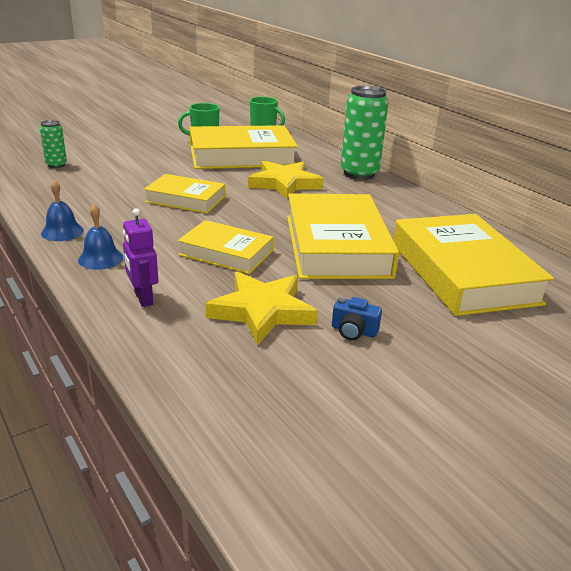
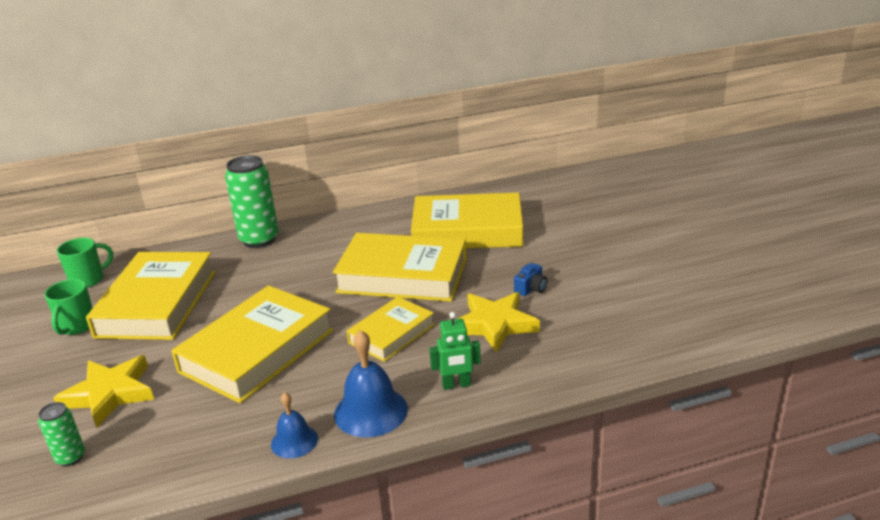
camera: 70 degrees left, 0 degrees up
(100, 258) = (371, 411): blue bell -> blue bell, size x1.64
(143, 298) = (456, 385): purple robot -> green robot
(185, 199) = (257, 351): yellow book -> yellow book, size x1.74
(284, 184) = (256, 285): yellow star -> yellow star (110, 394)

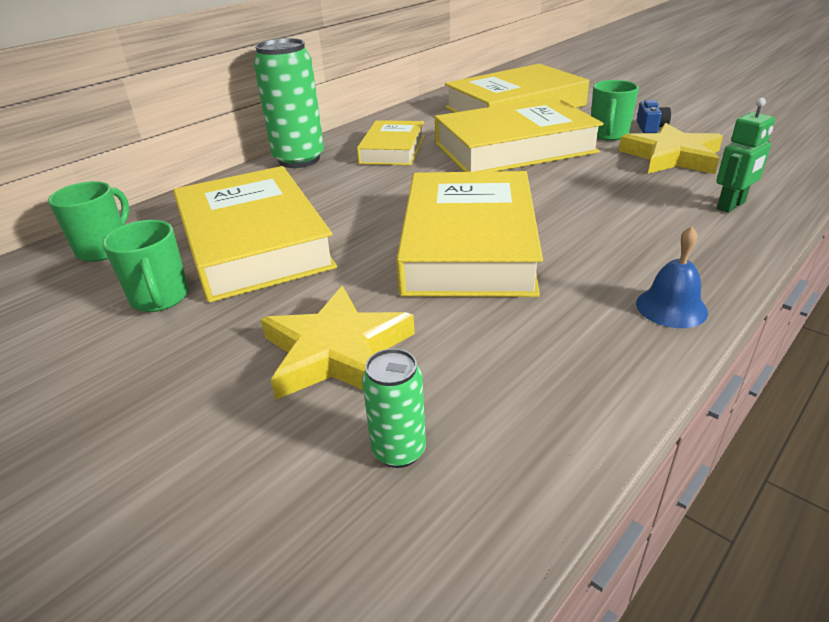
camera: 30 degrees left, 5 degrees up
(371, 411) = (696, 252): blue bell -> none
(391, 334) = (590, 189): yellow book -> yellow book (392, 149)
(486, 286) = (608, 135): none -> green mug

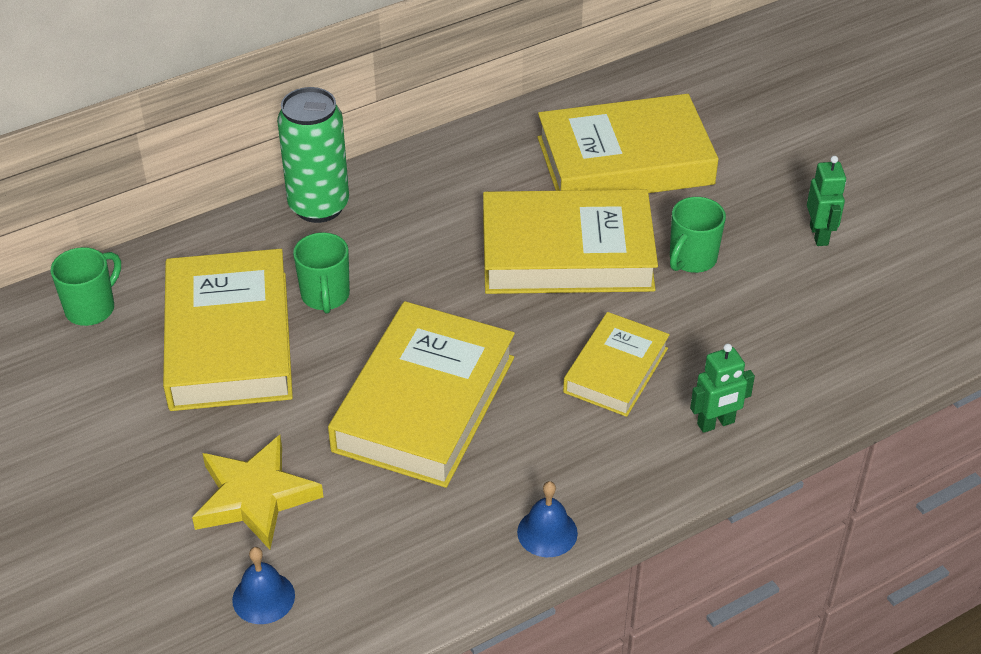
camera: 15 degrees right, 10 degrees up
(160, 299) = (131, 394): green mug -> green mug (325, 296)
(392, 149) = (429, 216): yellow book -> yellow book (615, 370)
(399, 450) = (263, 597): green can -> blue bell
(650, 127) = (753, 258): blue camera -> none
(671, 157) = (728, 324): yellow star -> none
(681, 112) = (819, 235): none -> green robot

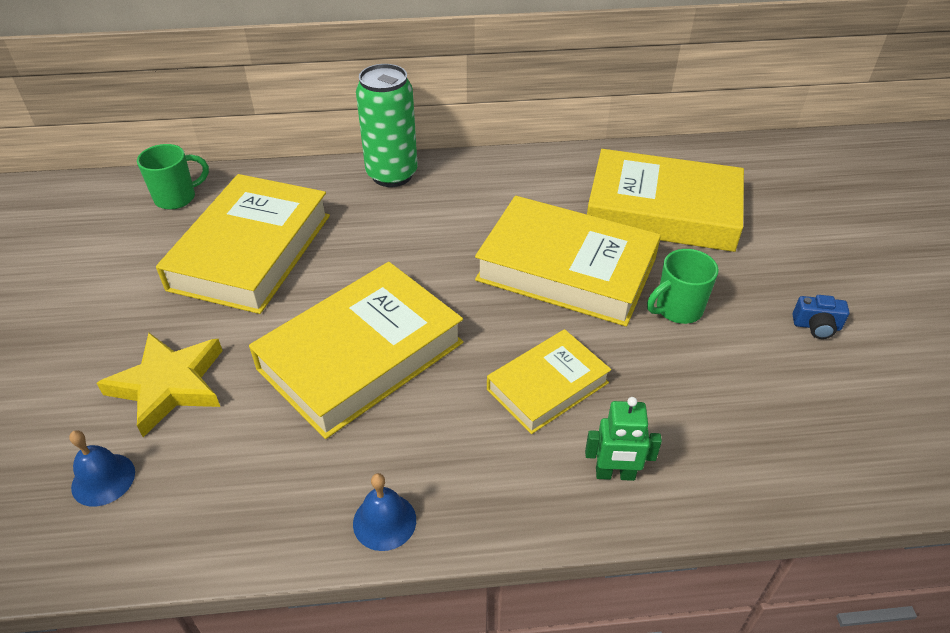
camera: 25 degrees right, 0 degrees up
(325, 296) = (347, 242): green mug -> none
(819, 235) = (816, 326): green robot -> blue camera

